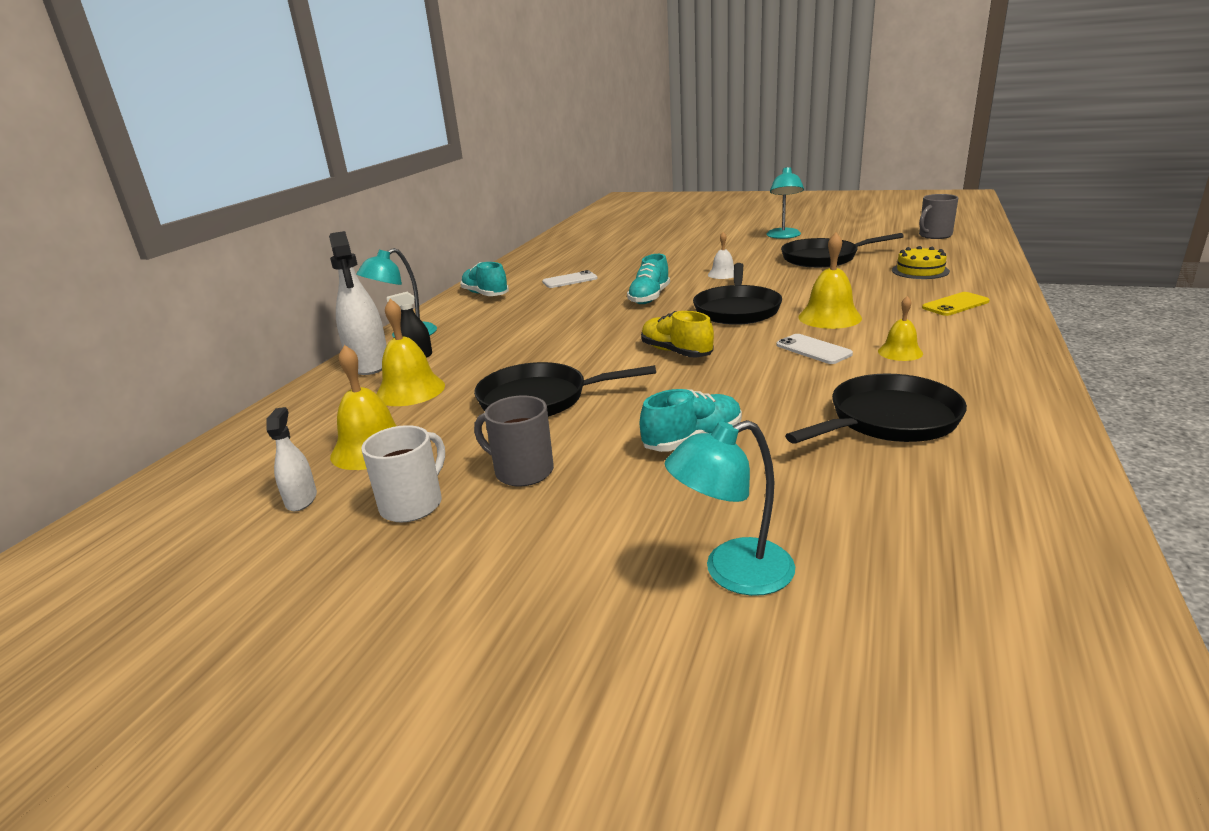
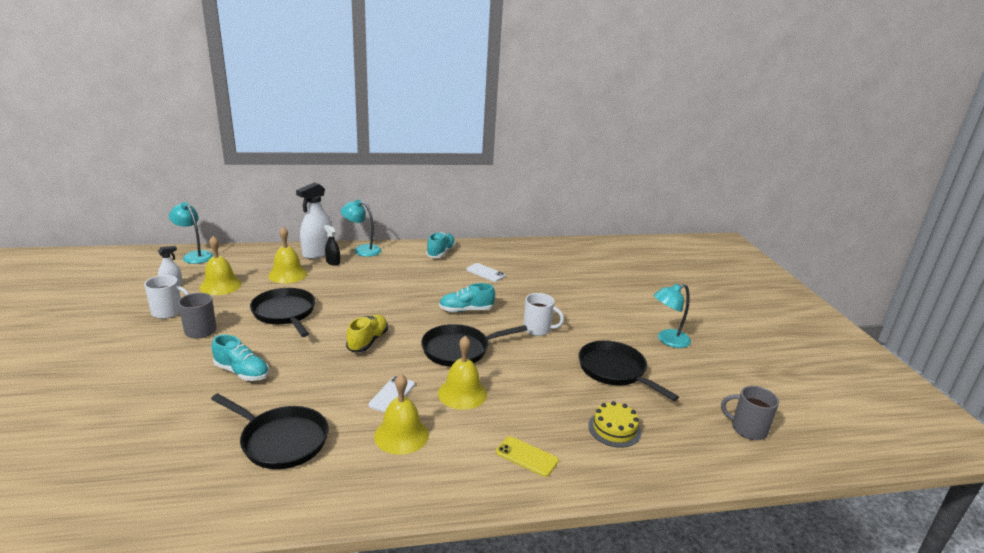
camera: 55 degrees right, 0 degrees up
(723, 274) = (538, 329): white bell -> white mug
(732, 572) = (107, 409): turquoise lamp -> turquoise lamp (194, 255)
(900, 352) = (401, 435): yellow bell -> yellow bell, size x1.65

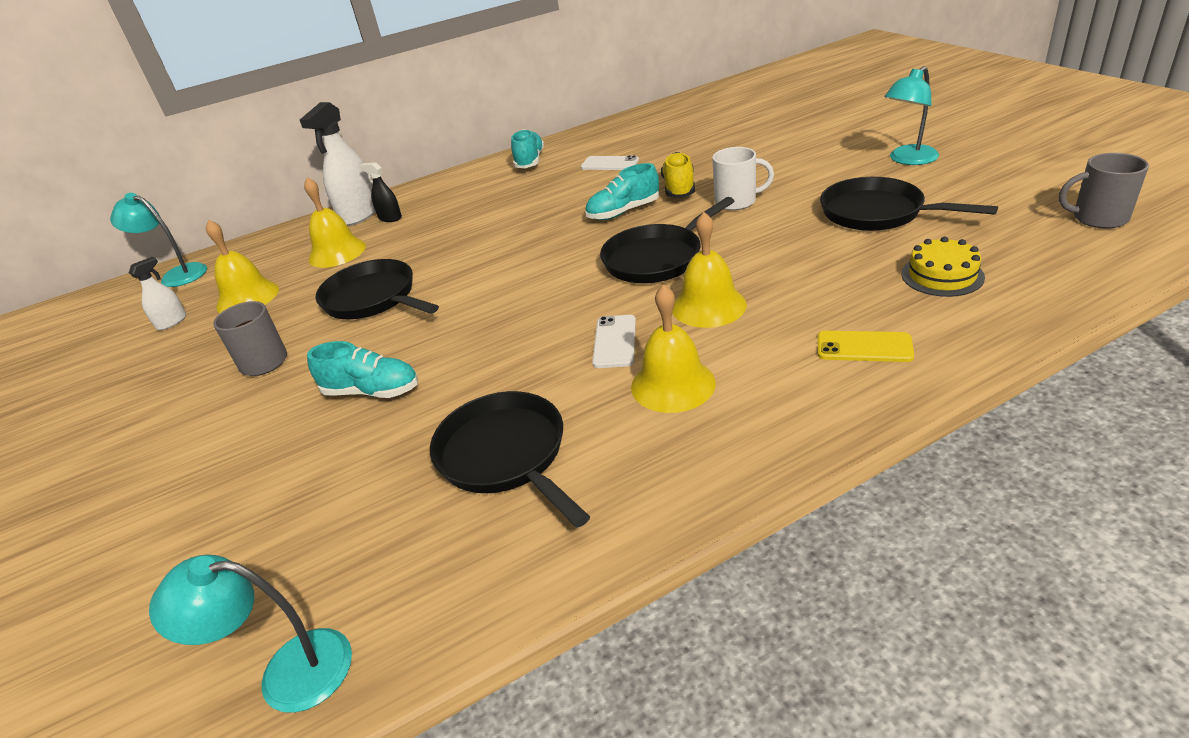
camera: 10 degrees left, 10 degrees up
(168, 312) = (193, 356): white mug -> none
(281, 440) = (506, 455): black pan -> black pan turned 135 degrees counterclockwise
(362, 250) = (419, 191): turquoise lamp -> turquoise lamp (288, 671)
(367, 341) = (522, 291): yellow shoe -> yellow shoe (679, 188)

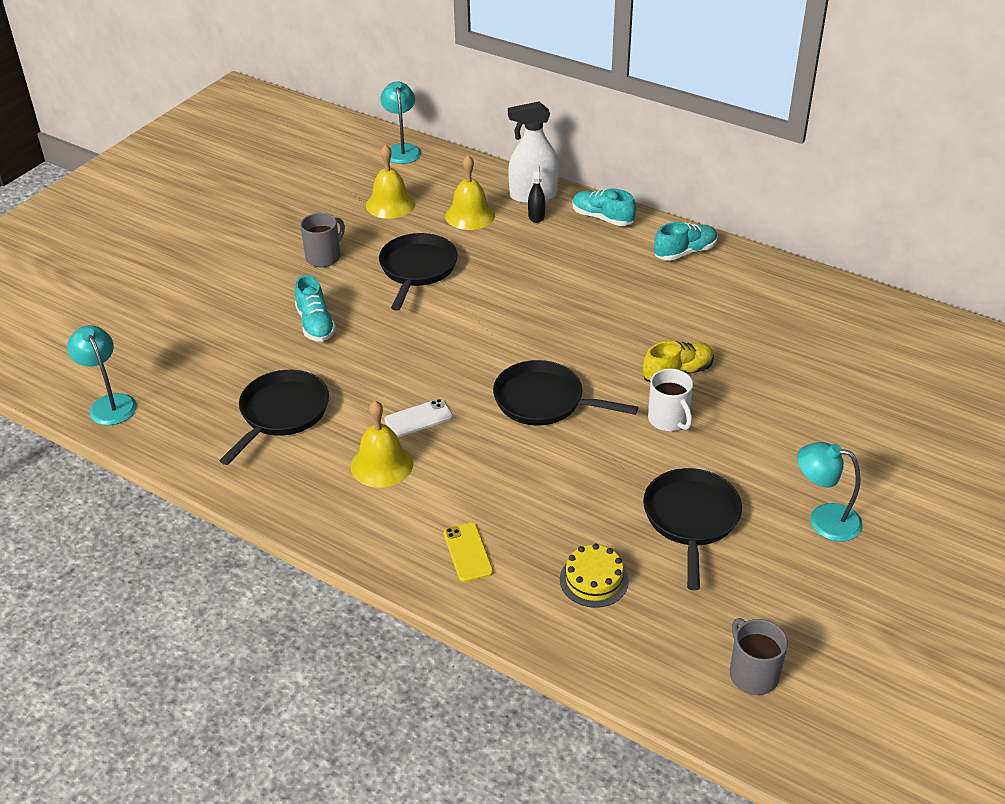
camera: 55 degrees right, 5 degrees up
(171, 322) = (346, 186): white spray bottle -> none
(610, 164) = (706, 308): white phone -> none
(623, 212) = (614, 353): turquoise shoe -> turquoise shoe (602, 218)
(708, 306) = (486, 453): yellow bell -> none

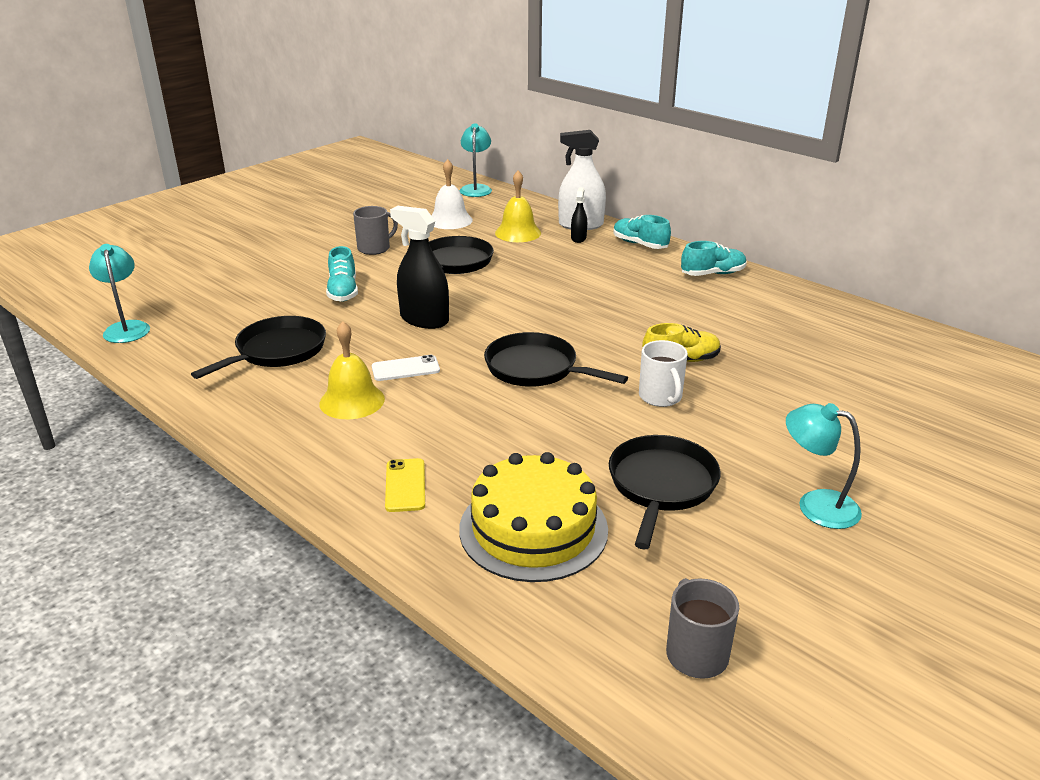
camera: 10 degrees right, 10 degrees down
(390, 204) = (450, 220): yellow bell -> white bell
(414, 352) = (424, 319): none -> black spray bottle
(594, 580) = (533, 529): yellow cake -> yellow cake, size x1.87

